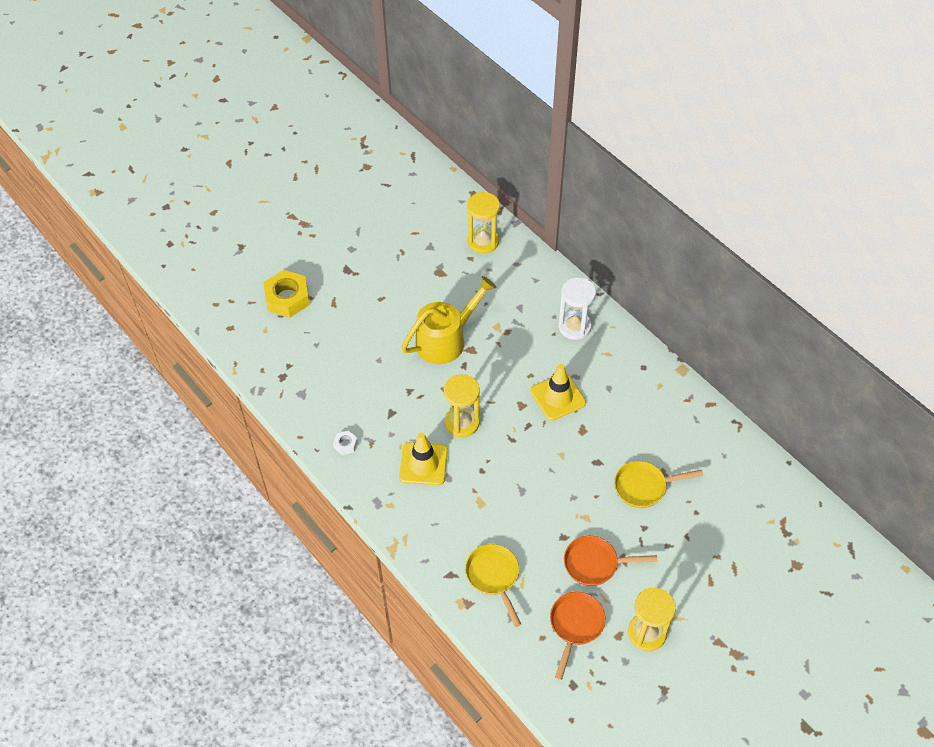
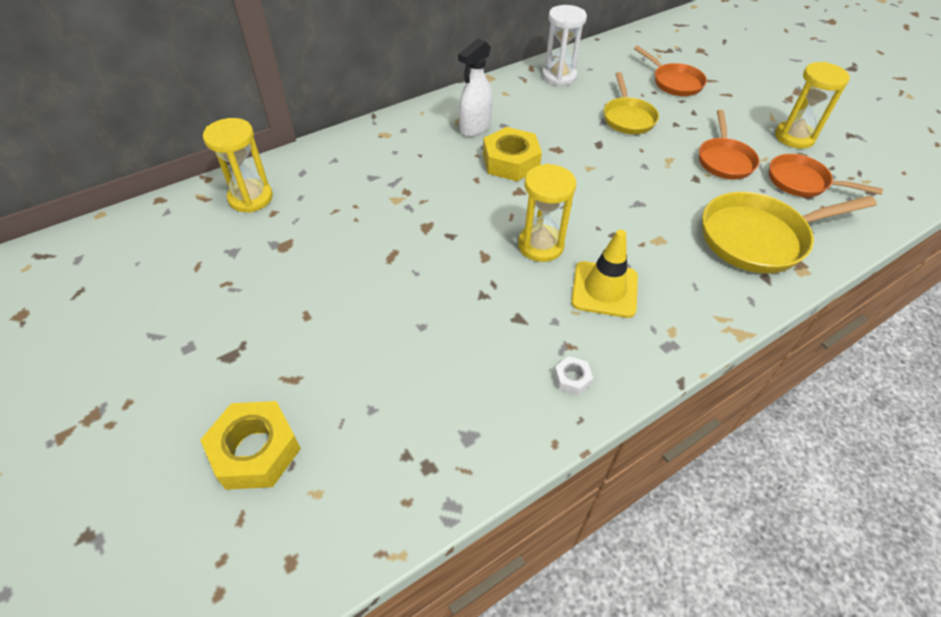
camera: 85 degrees left, 5 degrees down
(445, 340) = (404, 249): yellow watering can -> none
(494, 577) = (759, 238): yellow pan -> yellow pan, size x1.60
(558, 397) = (511, 161): yellow traffic cone -> yellow nut
(574, 326) = (414, 138): white hourglass -> white hourglass (559, 76)
(599, 367) = (475, 128): none -> white spray bottle
(719, 532) = (674, 82): none -> orange pan

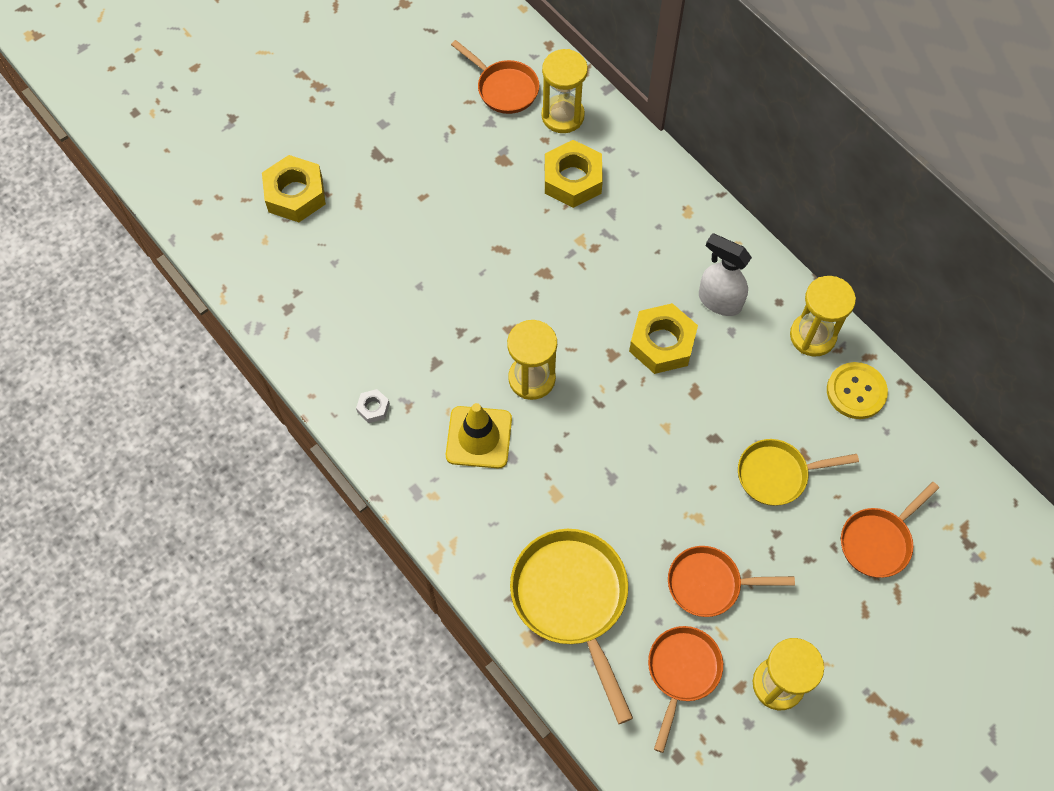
camera: 85 degrees right, 15 degrees up
(195, 237) = (504, 88): none -> orange pan
(327, 198) = (572, 179): none -> yellow nut
(512, 88) = (812, 336): none -> yellow hourglass
(559, 76) = (856, 391): white hourglass -> yellow button

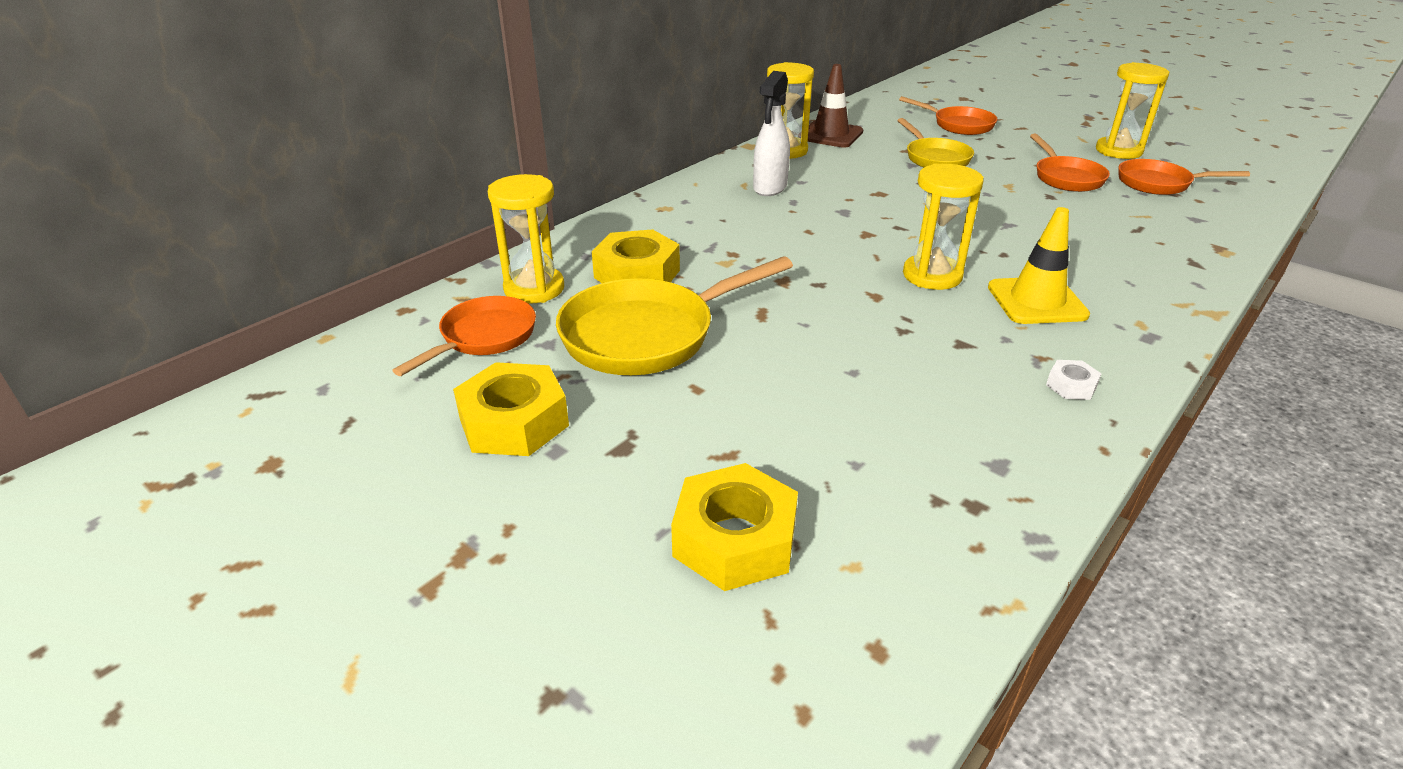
camera: 100 degrees left, 30 degrees down
(572, 601) = (1158, 233): yellow pan -> yellow pan (648, 335)
(662, 343) = (836, 210): yellow nut -> yellow nut (514, 422)
(856, 391) = (830, 135): yellow button -> brown traffic cone

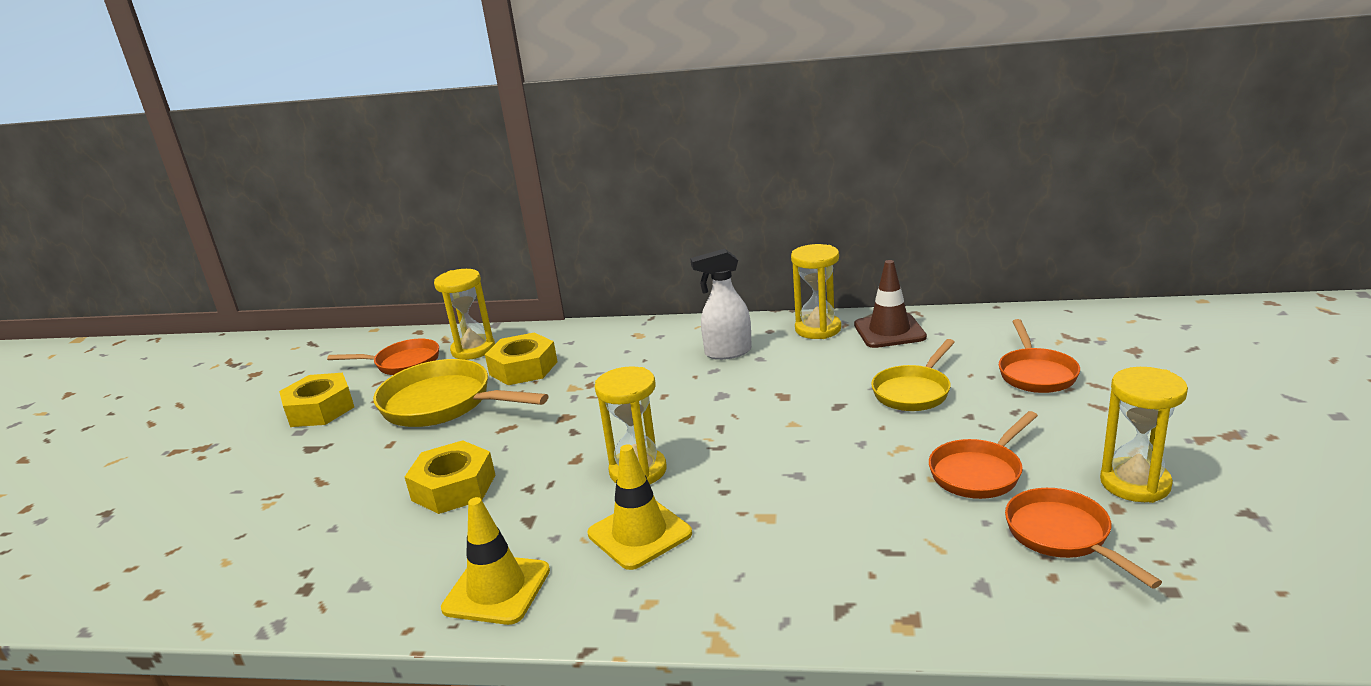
camera: 60 degrees right, 10 degrees down
(735, 539) = (237, 515): yellow nut -> yellow nut (454, 487)
(1071, 386) = (497, 589): white nut -> yellow traffic cone

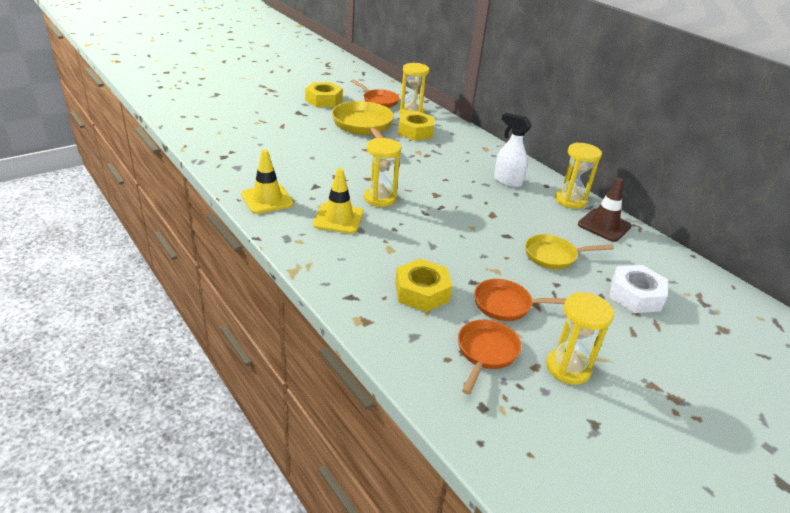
camera: 40 degrees right, 10 degrees up
(454, 487) = (314, 158): yellow nut -> yellow nut (422, 292)
(1036, 373) = (635, 295): orange pan -> white nut

